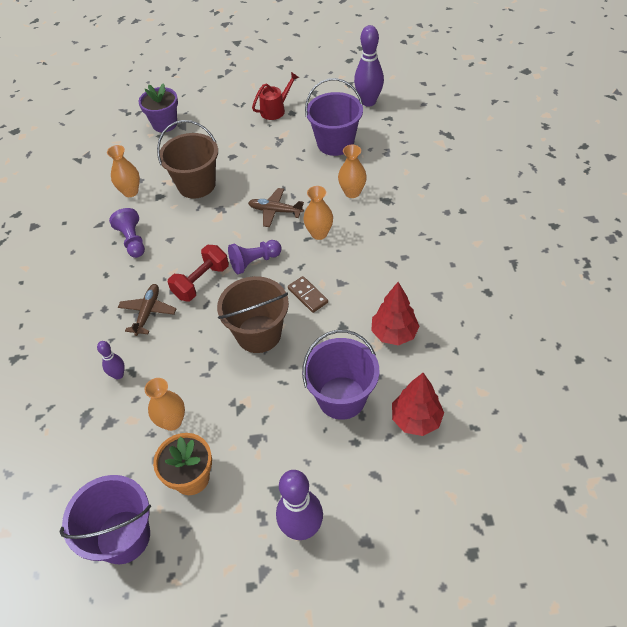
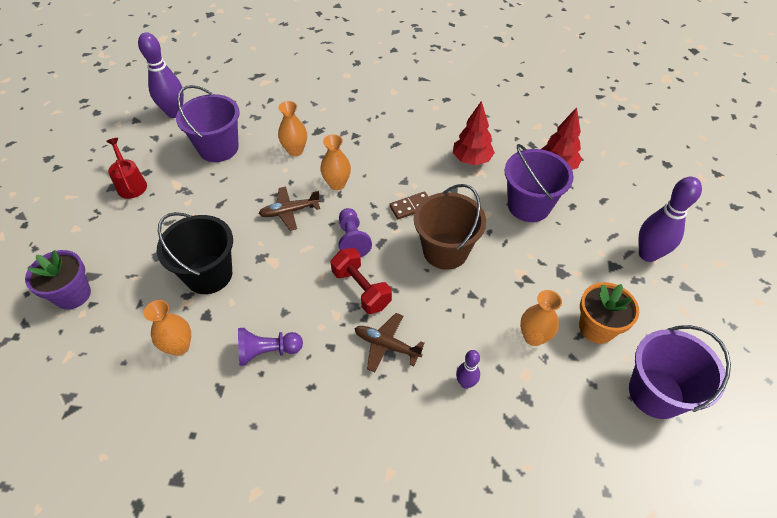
camera: 80 degrees left, 0 degrees up
(196, 185) = (209, 274): brown bucket -> black bucket
(275, 211) = (289, 211): brown plane -> brown plane turned 45 degrees clockwise

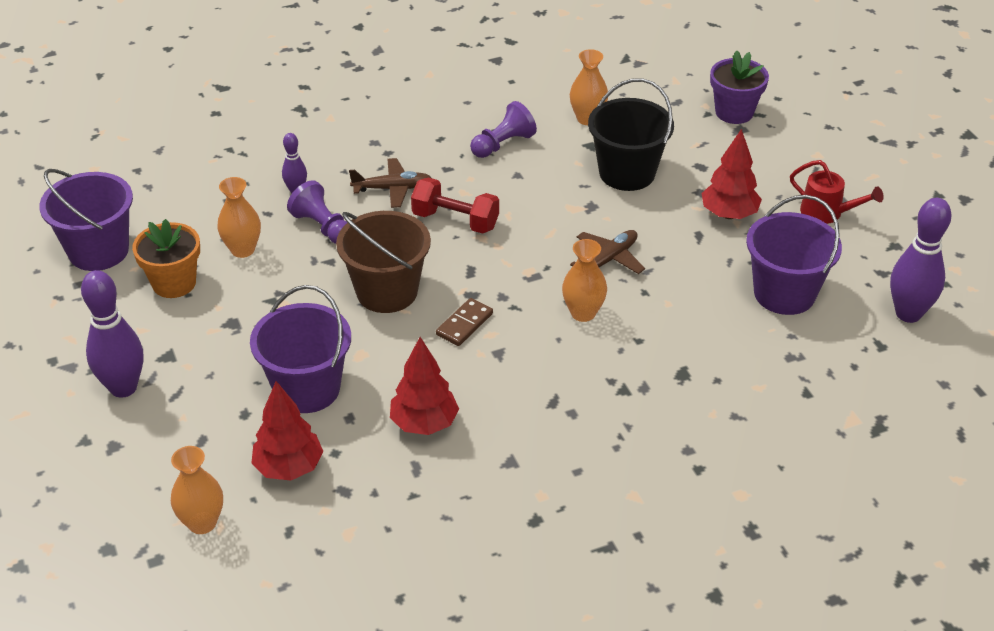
camera: 150 degrees right, 10 degrees down
(185, 210) = (729, 214): none -> red tree
(295, 150) = (682, 332): orange vase -> orange vase (202, 523)
(352, 240) = (506, 260): purple pawn -> purple pawn (322, 227)

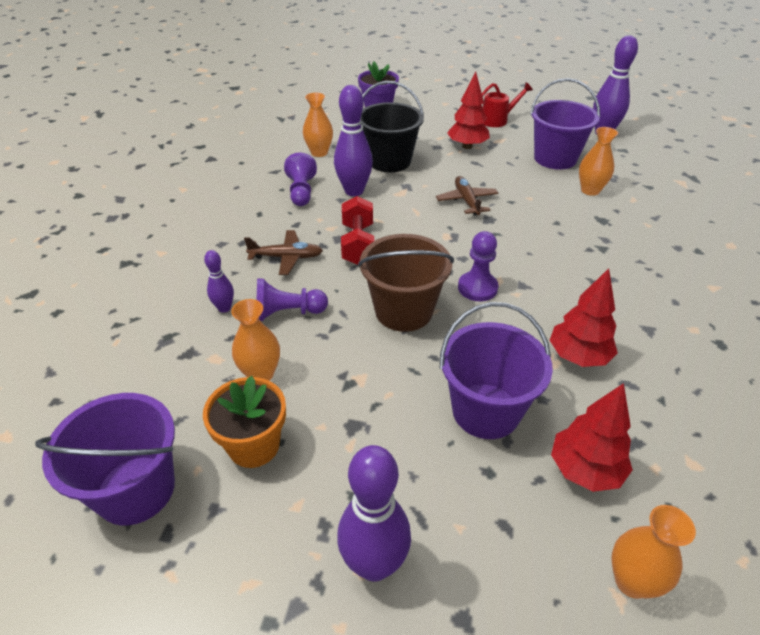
camera: 55 degrees left, 0 degrees up
(393, 189) = (286, 257): brown plane -> brown plane turned 60 degrees clockwise
(455, 221) = (358, 244): red dumbbell -> red dumbbell turned 60 degrees counterclockwise
(464, 324) = (477, 288): brown domino -> purple pawn
(541, 176) = (354, 191): none -> purple bowling pin
(583, 313) = (511, 232): orange vase -> orange vase (590, 190)

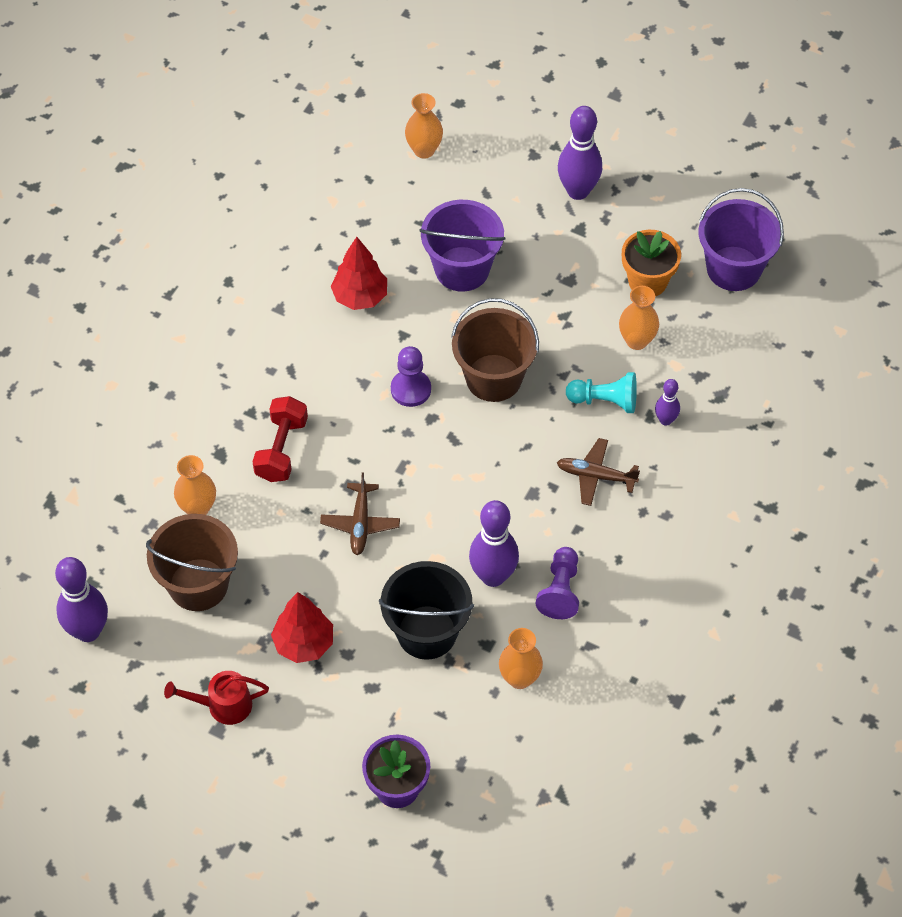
camera: 165 degrees left, 15 degrees up
(287, 313) = (605, 401): purple pawn -> turquoise pawn
(358, 244) = (513, 478): red dumbbell -> red dumbbell (281, 449)
(555, 158) = (198, 584): purple bucket -> brown bucket
(585, 470) = (412, 213): red tree -> none

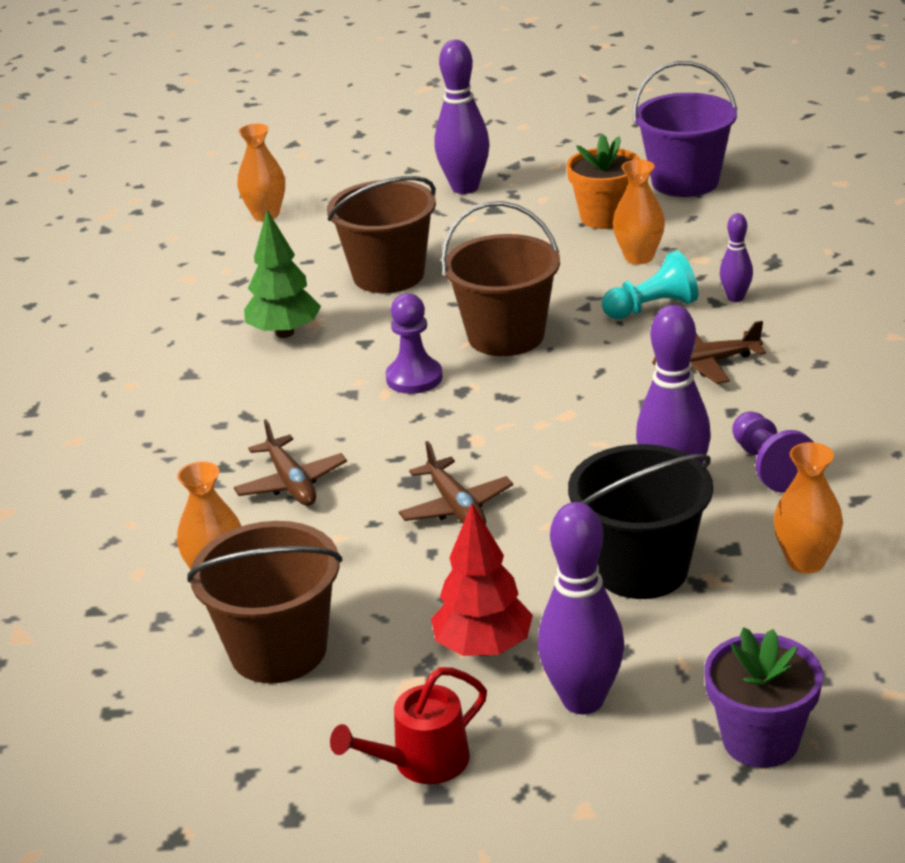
camera: 25 degrees left, 25 degrees down
(88, 631) = (143, 768): purple bowling pin -> purple bowling pin (583, 700)
(281, 449) = (291, 483): red dumbbell -> brown plane
(360, 297) = (285, 333): red tree -> green tree
(462, 269) = (388, 275): purple bucket -> brown bucket

